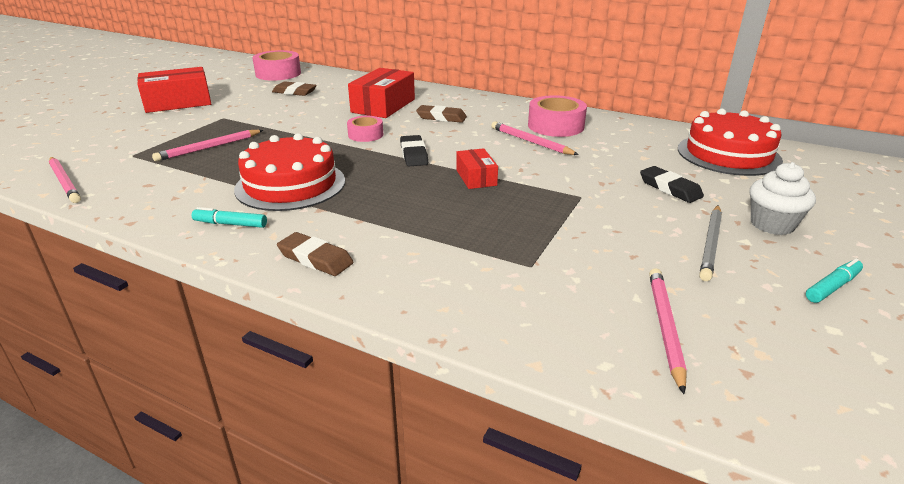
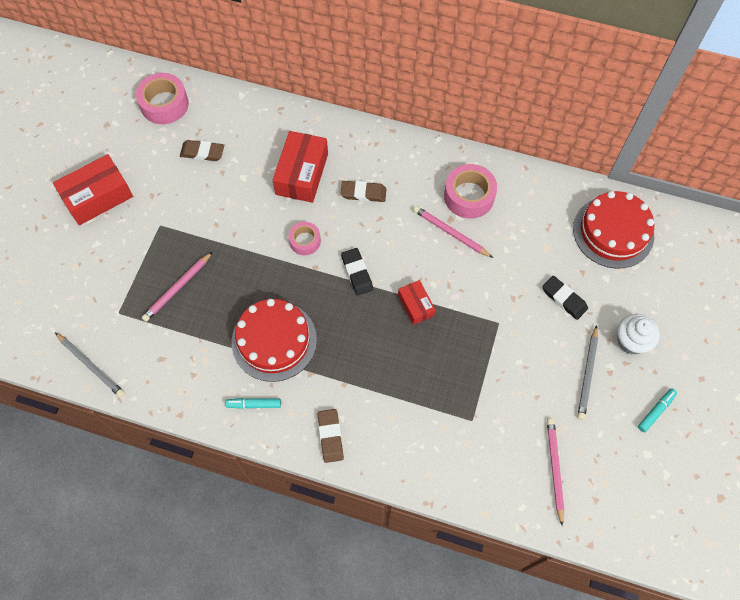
camera: 10 degrees left, 35 degrees up
(64, 182) = (91, 366): pink pencil -> grey pencil
(315, 259) = (330, 436): brown eraser -> brown eraser turned 60 degrees clockwise

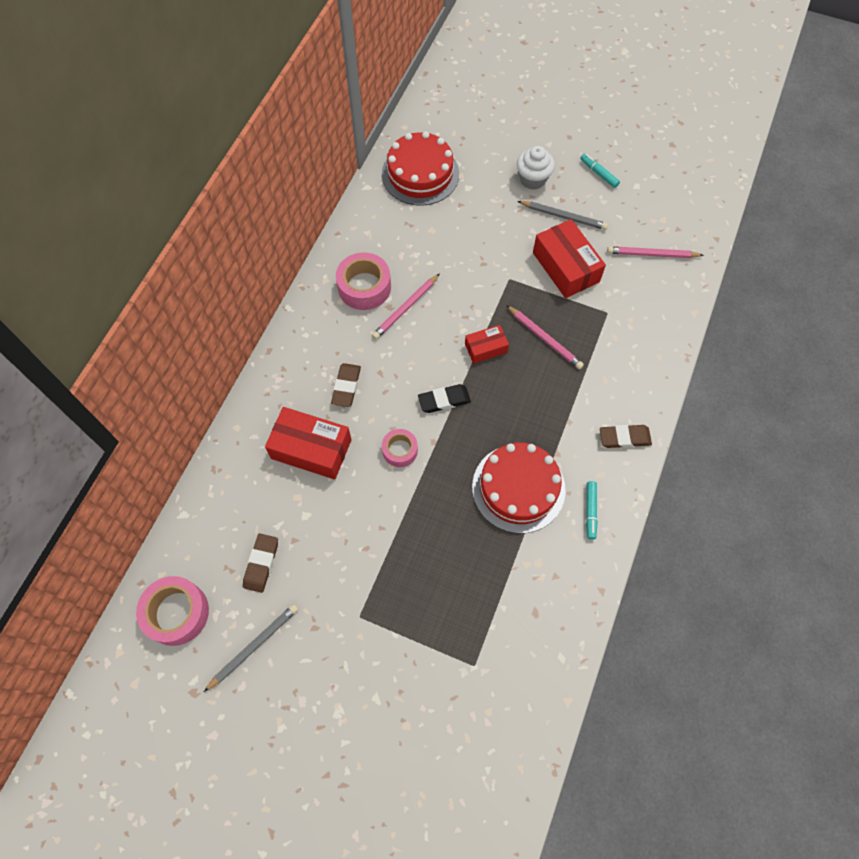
camera: 85 degrees left, 0 degrees up
(91, 366) = (541, 697): grey pencil -> grey pencil (254, 646)
(98, 197) = (306, 700): red box -> red box (565, 267)
(177, 288) = (447, 594): pink pencil -> pink pencil (544, 339)
(564, 299) = (487, 223): black eraser -> none

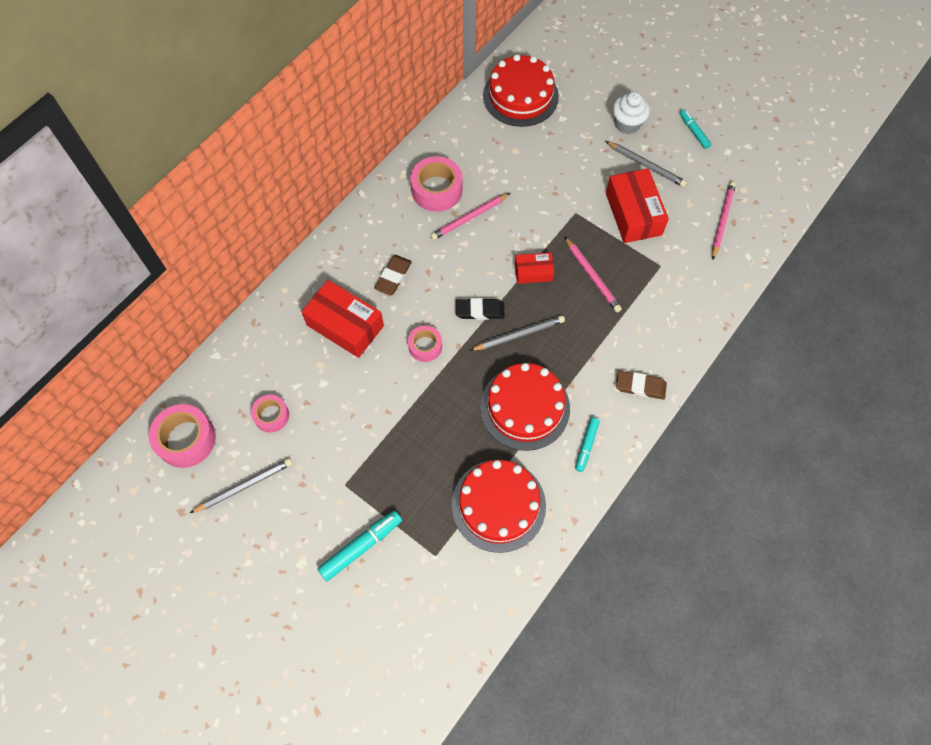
camera: 15 degrees right, 0 degrees up
(261, 563) = (271, 416): brown eraser -> pink tape
(395, 678) = (361, 547): none -> turquoise marker
(490, 415) = (519, 334): none -> grey pencil
(522, 595) = (498, 505): none -> red cake
(652, 254) = (722, 220): pink pencil -> pink pencil turned 90 degrees clockwise

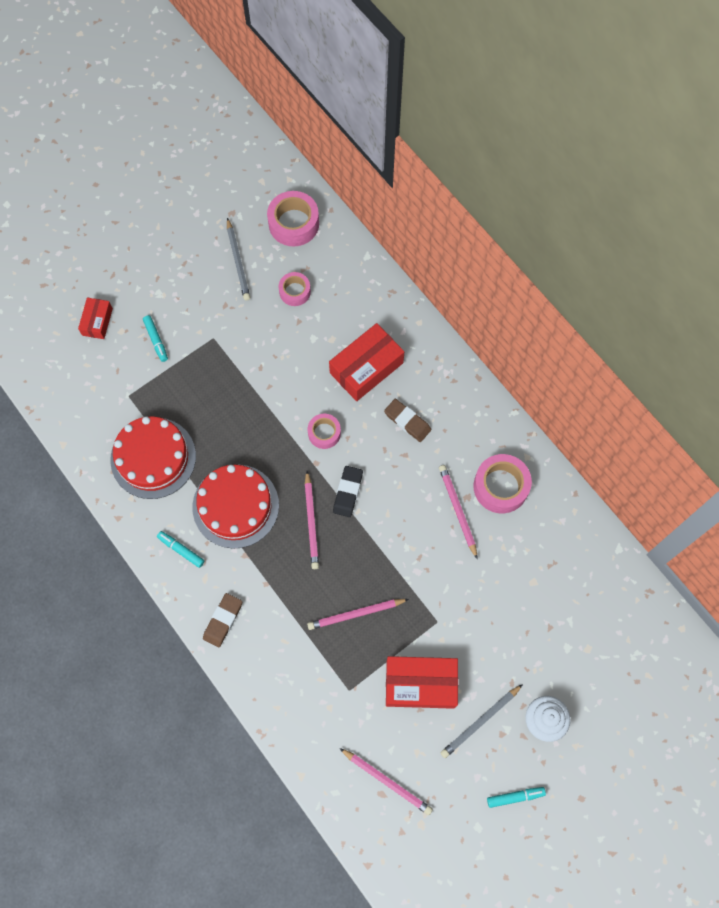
camera: 105 degrees right, 5 degrees up
(361, 547) = (156, 340): turquoise marker -> turquoise marker, size x0.63
(519, 334) = (311, 522): grey pencil -> pink pencil
(520, 96) = (609, 609): red cake -> none
(533, 272) = (377, 556): red box -> red box (97, 321)

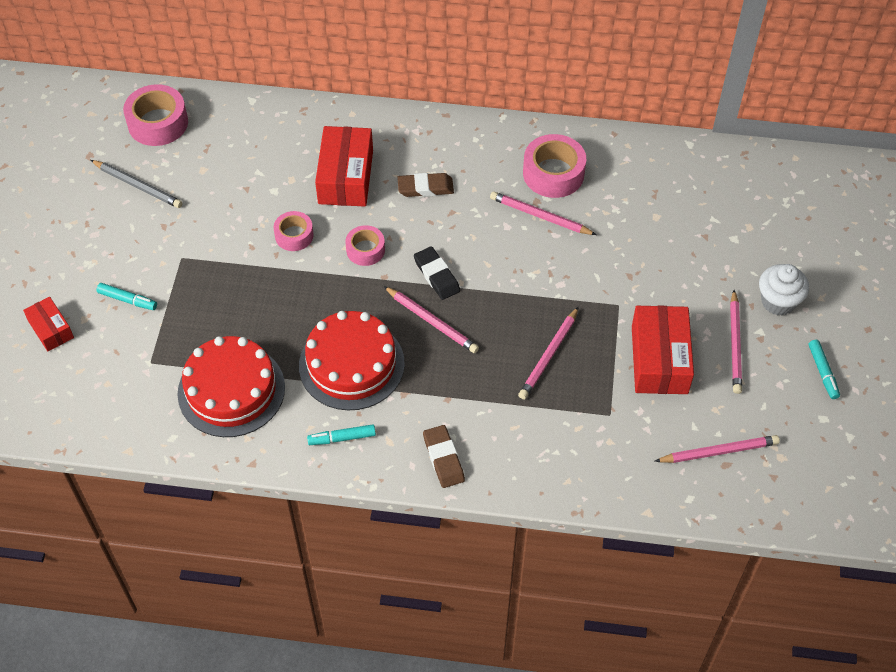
camera: 45 degrees left, 15 degrees down
(295, 292) = (217, 170): pink tape -> pink tape (294, 235)
(420, 684) = (659, 359): red box -> red box turned 45 degrees counterclockwise
(480, 721) = (735, 344): grey pencil -> pink pencil
(515, 797) = (822, 372): turquoise marker -> turquoise marker turned 135 degrees clockwise

